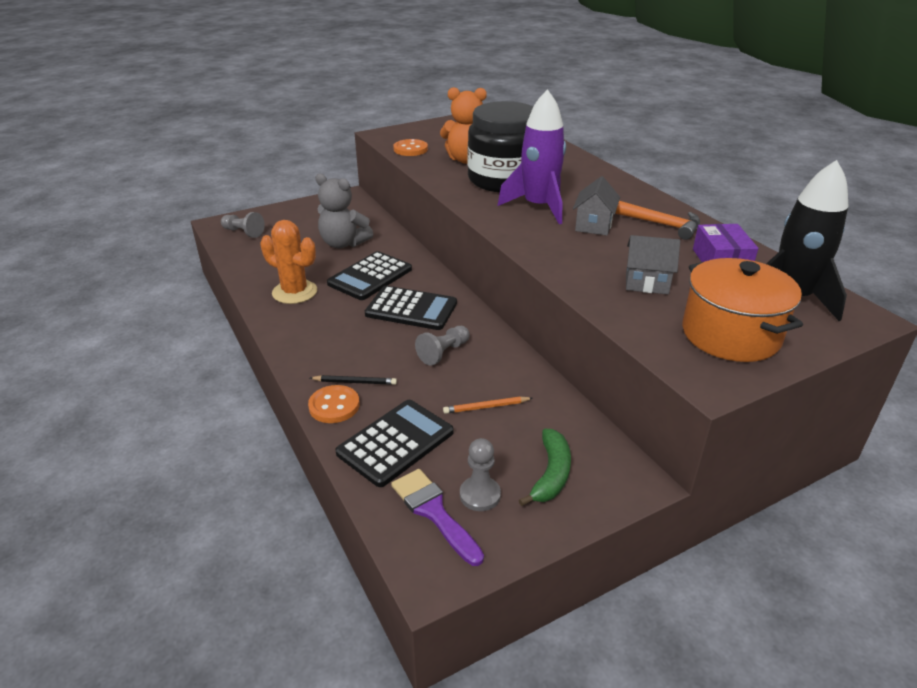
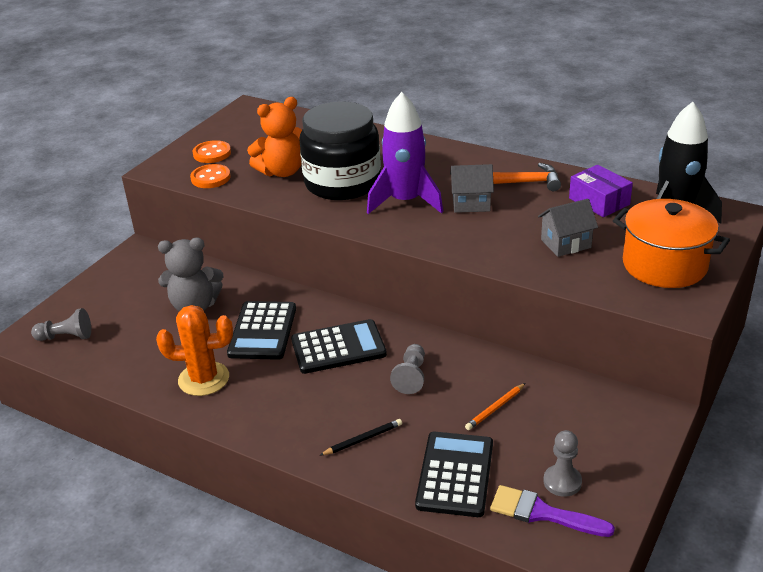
camera: 30 degrees left, 0 degrees up
(334, 406) = (368, 469): orange button -> orange button (212, 153)
(550, 474) = (596, 439): green banana -> none
(593, 225) = (471, 203): grey house -> grey house turned 75 degrees counterclockwise

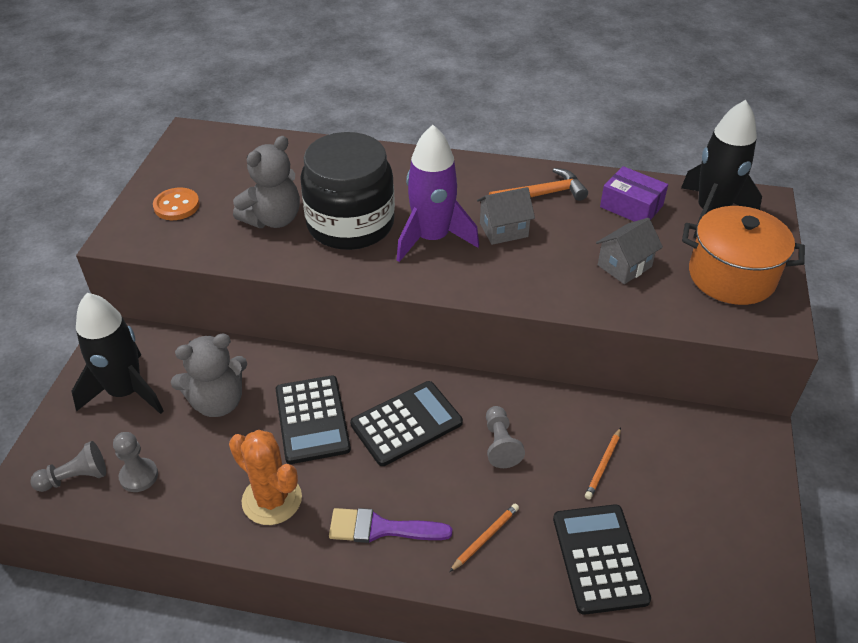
camera: 20 degrees left, 10 degrees up
(129, 288) = (126, 391): none -> black rocket
(204, 379) = (272, 499): orange cactus -> orange cactus turned 60 degrees clockwise
(210, 178) = (191, 241): orange button -> none
(282, 171) = (273, 219): orange teddy bear -> grey teddy bear
(363, 439) = (485, 538): black pencil -> orange pencil
(543, 513) = (706, 584): purple brush -> purple brush (381, 528)
(562, 482) = (707, 540): grey pawn -> grey pawn (139, 476)

